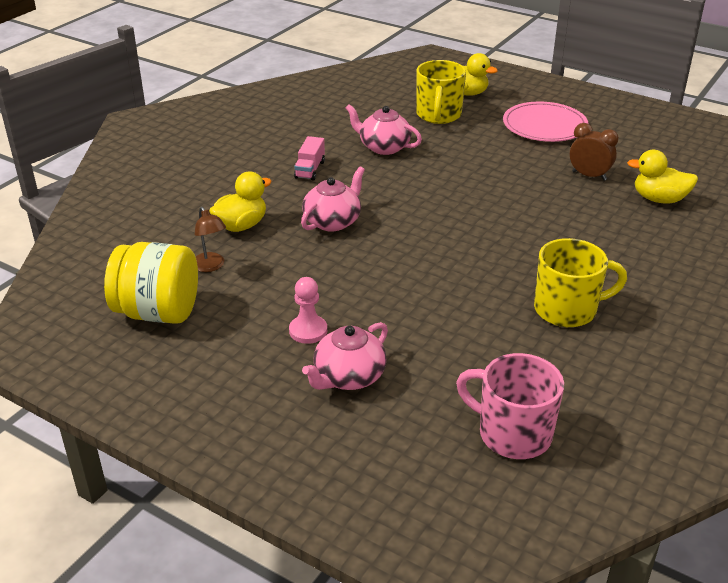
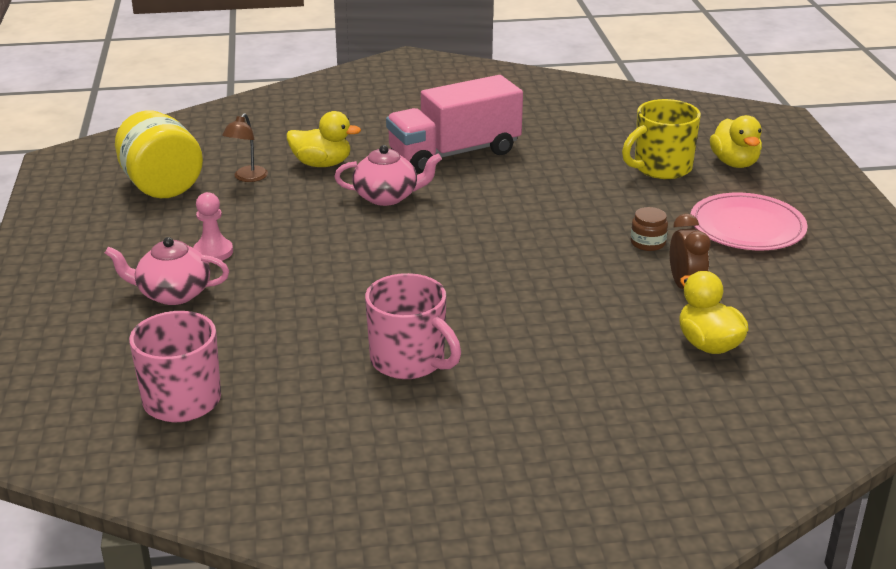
camera: 50 degrees right, 5 degrees down
(310, 169) = (454, 153): pink truck -> pink truck, size x2.33
(383, 147) = (551, 167): pink teapot -> none
(523, 162) = (648, 243): none -> brown jar
(567, 310) = (409, 361): yellow mug -> pink mug

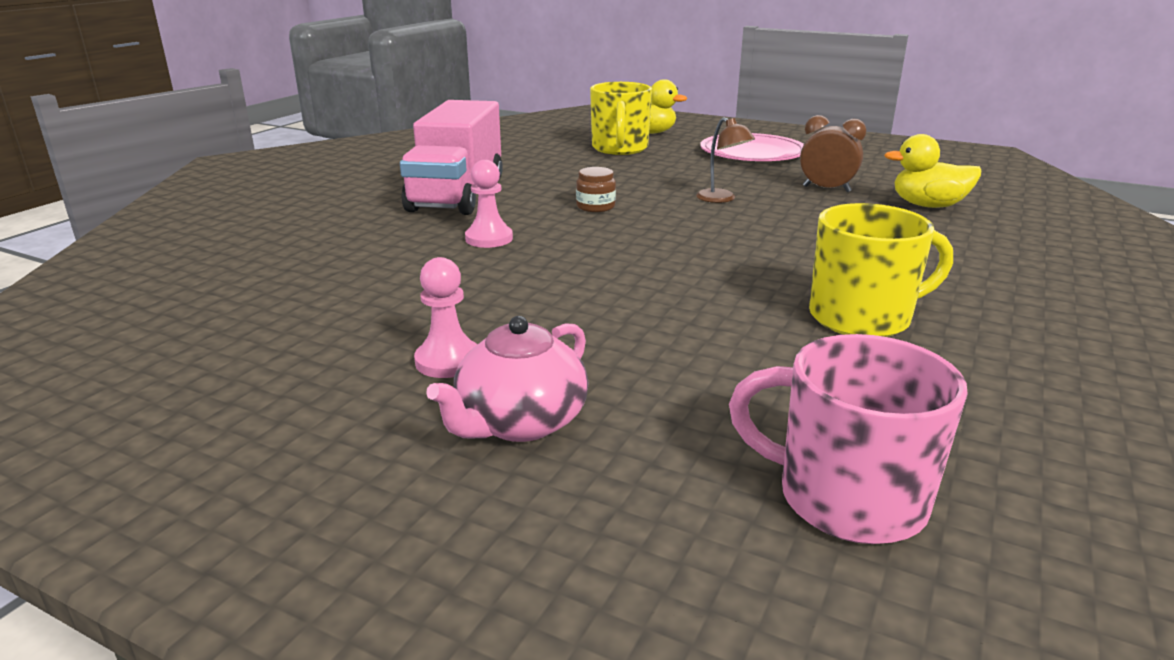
camera: 55 degrees left, 5 degrees down
(161, 186) = (192, 348): yellow jar -> none
(247, 178) = (297, 290): brown lamp -> brown lamp (721, 199)
(322, 164) = (353, 247): yellow duck -> none
(387, 197) = (489, 239): pink teapot -> pink pawn
(409, 361) = (862, 318): pink mug -> yellow mug
(648, 243) = (737, 181): brown jar -> brown jar (595, 207)

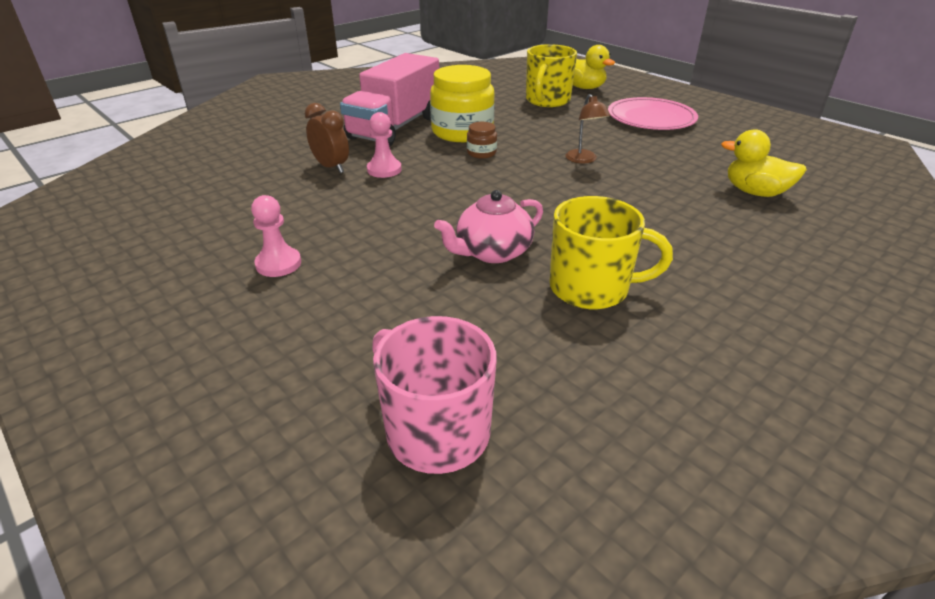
camera: 20 degrees right, 10 degrees up
(520, 422) = (282, 320): pink teapot -> pink teapot (492, 252)
(549, 189) = (462, 132): none -> yellow jar
(826, 189) = (680, 163): brown clock -> brown clock (331, 167)

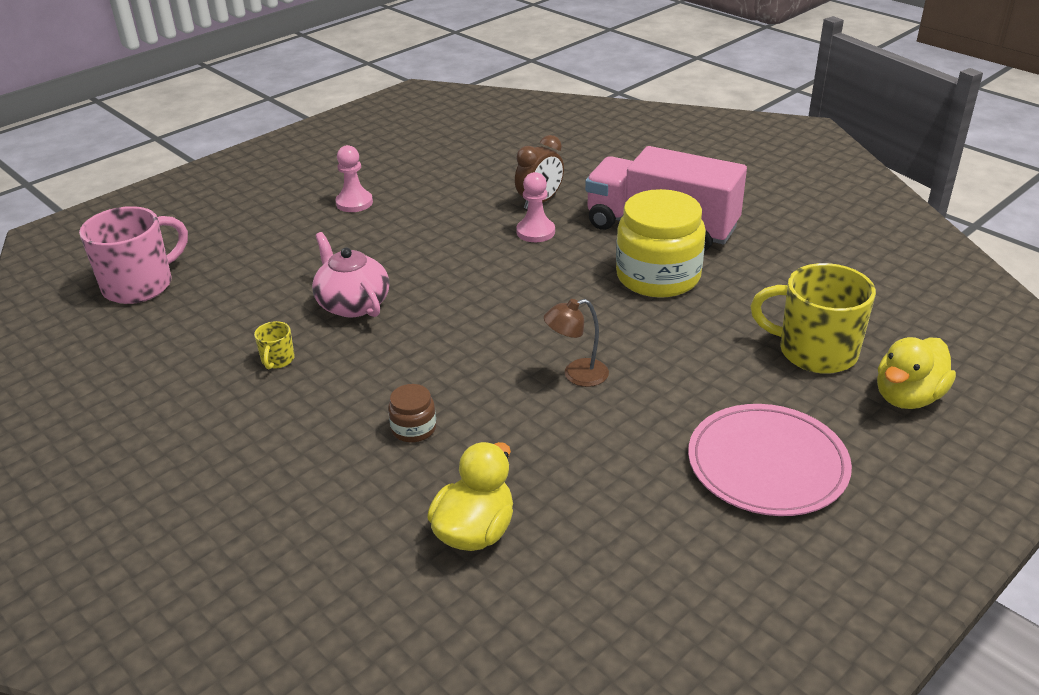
camera: 90 degrees right, 0 degrees up
(481, 153) = (589, 293): brown jar -> brown jar (414, 429)
(591, 288) = (277, 360): yellow mug -> yellow mug, size x0.44

